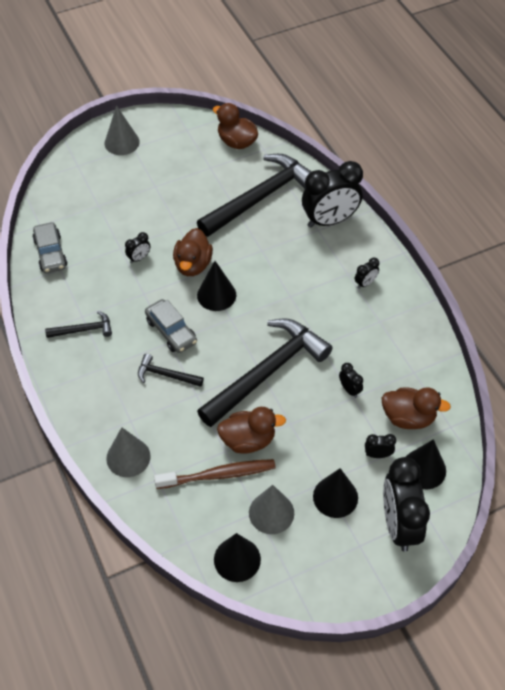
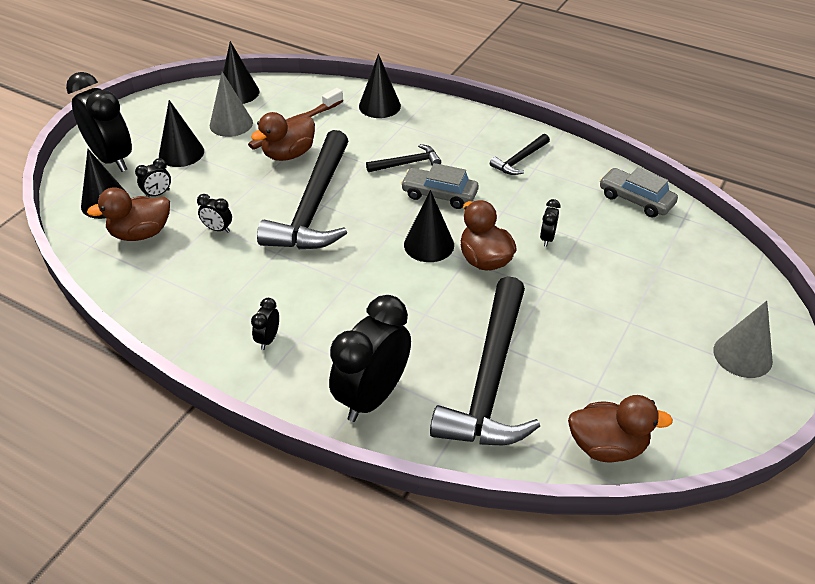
camera: 145 degrees right, 10 degrees down
(128, 457) = (379, 106): grey cone -> black cone

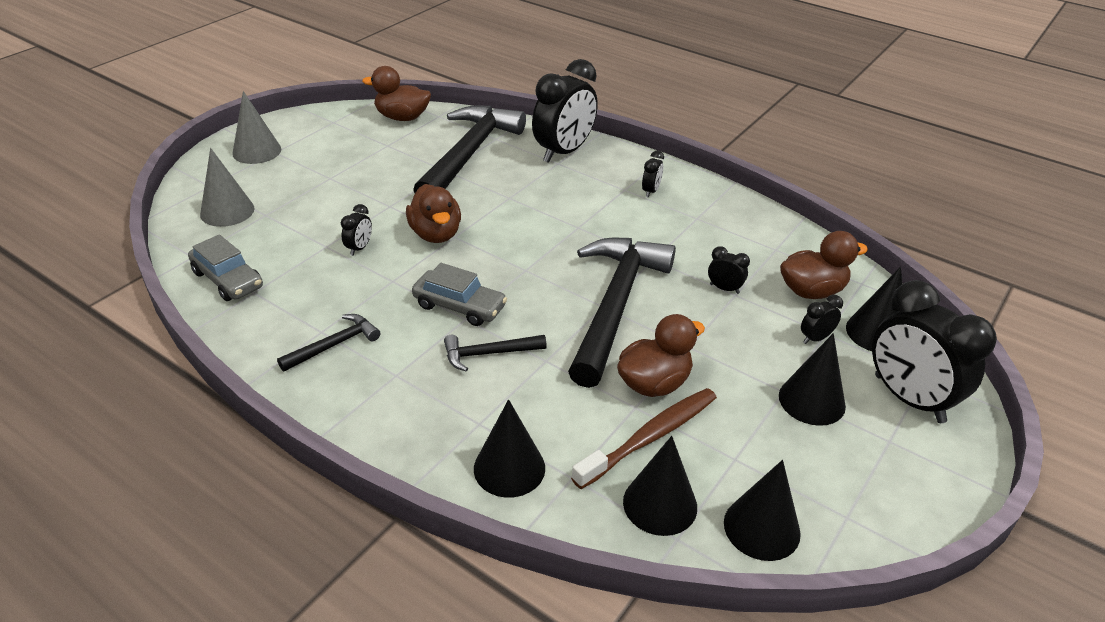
camera: 175 degrees left, 5 degrees down
(231, 124) = (754, 451): grey cone -> grey cone (227, 211)
(429, 244) = (489, 253): black cone -> black cone (660, 504)

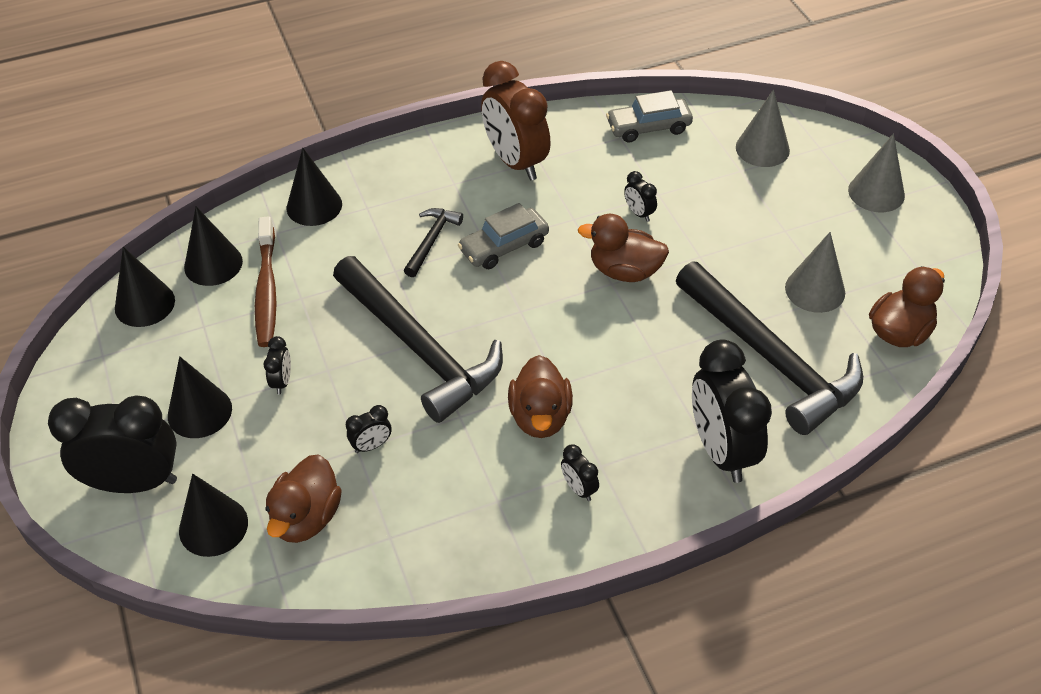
camera: 125 degrees right, 10 degrees up
(334, 345) = (515, 162): black hammer -> brown clock
(387, 153) = (815, 290): none -> grey cone
(654, 383) = (311, 322): brown duck -> brown duck (540, 417)
(815, 338) = (252, 469): black clock -> black clock (282, 381)

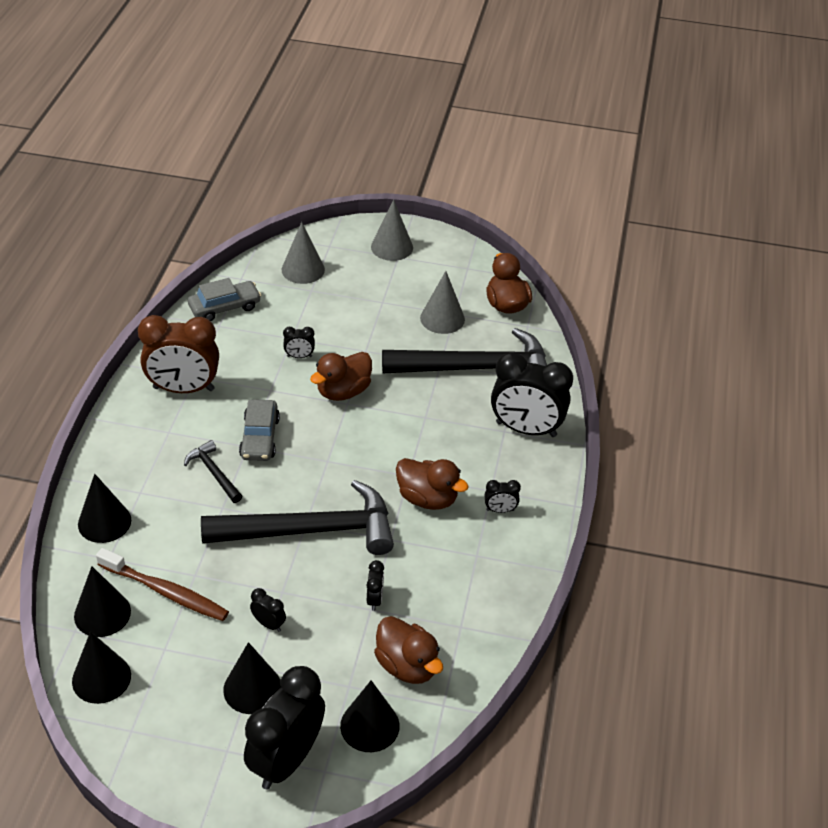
camera: 60 degrees left, 5 degrees down
(648, 127) = (225, 307): grey car -> grey car turned 135 degrees counterclockwise

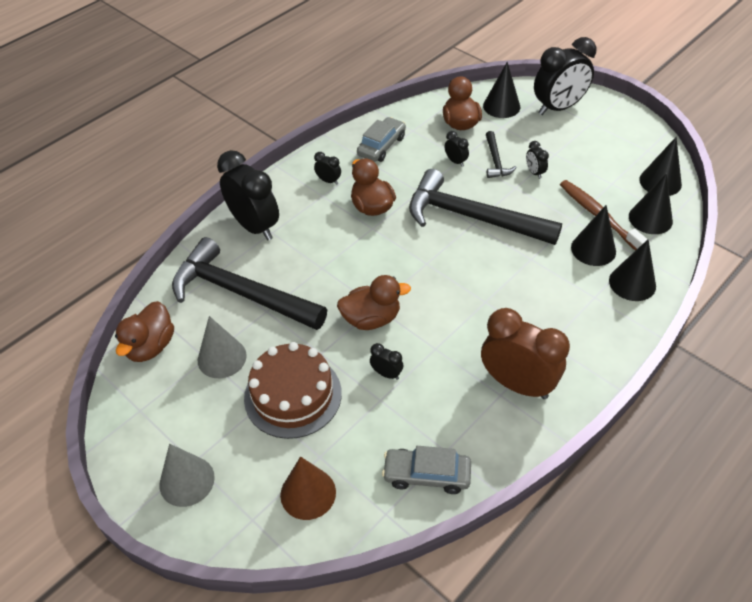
camera: 145 degrees left, 5 degrees up
(214, 473) = (525, 289): black hammer -> black hammer (495, 161)
(252, 688) = (562, 144): black cone -> black cone (593, 249)
(259, 438) = (471, 304): grey car -> grey car (381, 146)
(303, 269) = (308, 493): grey cone -> brown cone
(363, 316) = (293, 395): none -> brown cake
(375, 599) = (455, 161): black clock -> black clock turned 105 degrees clockwise

